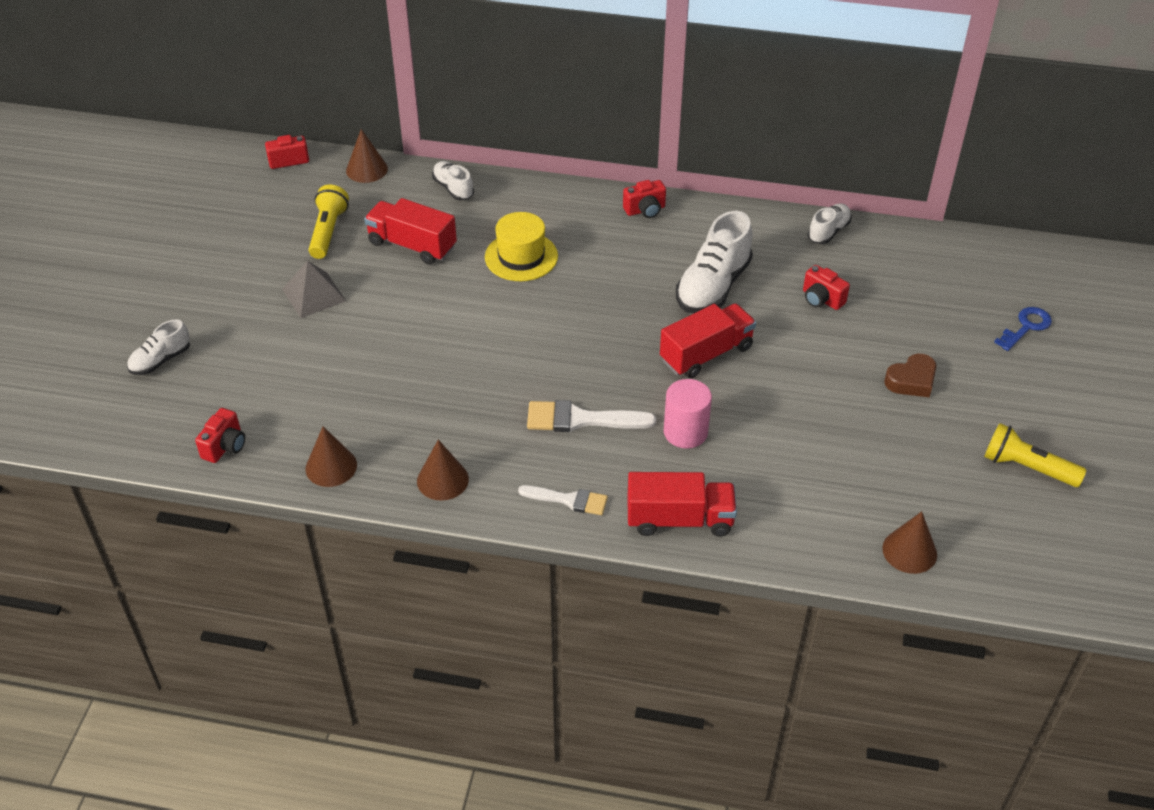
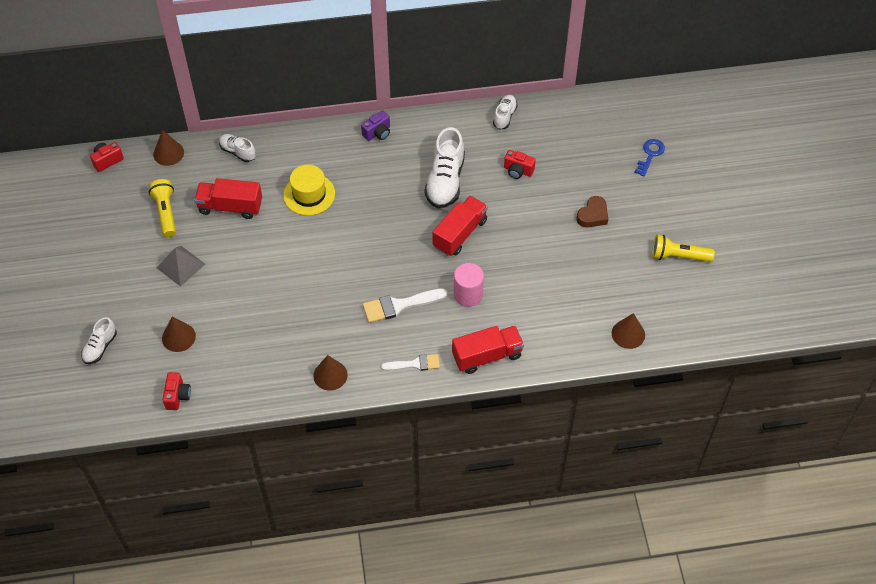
camera: 20 degrees left, 10 degrees up
(331, 466) = (254, 388): brown cone -> brown cone (178, 337)
(645, 210) = (377, 133): red camera -> purple camera

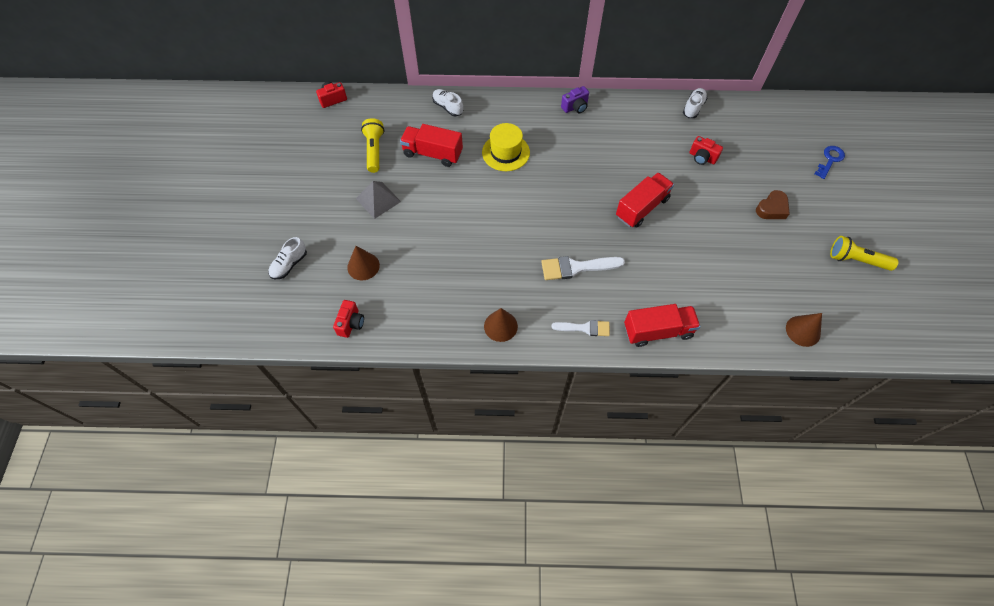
camera: 10 degrees right, 5 degrees up
(168, 153) = (387, 100): brown cone -> none
(445, 181) = (633, 158): white shoe -> none
(468, 294) = (644, 267): pink cylinder -> none

